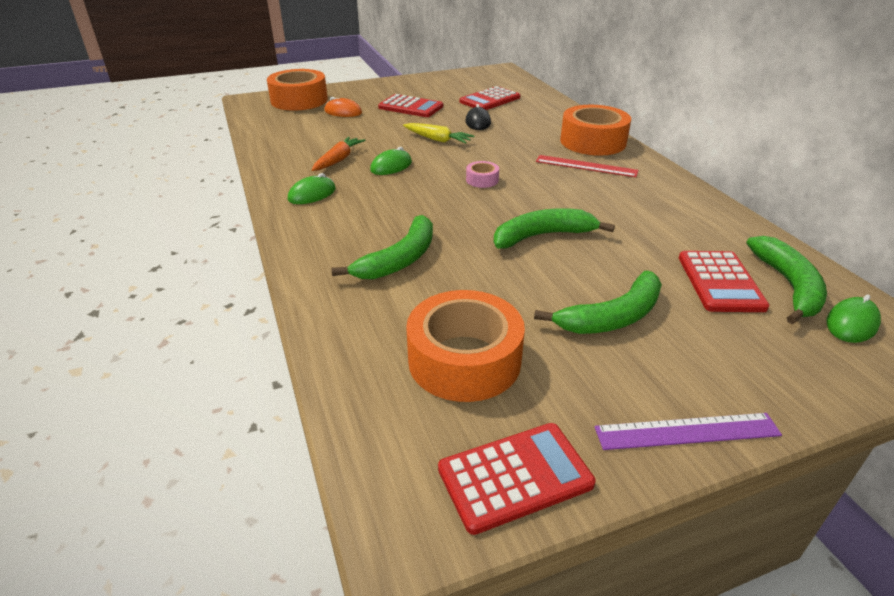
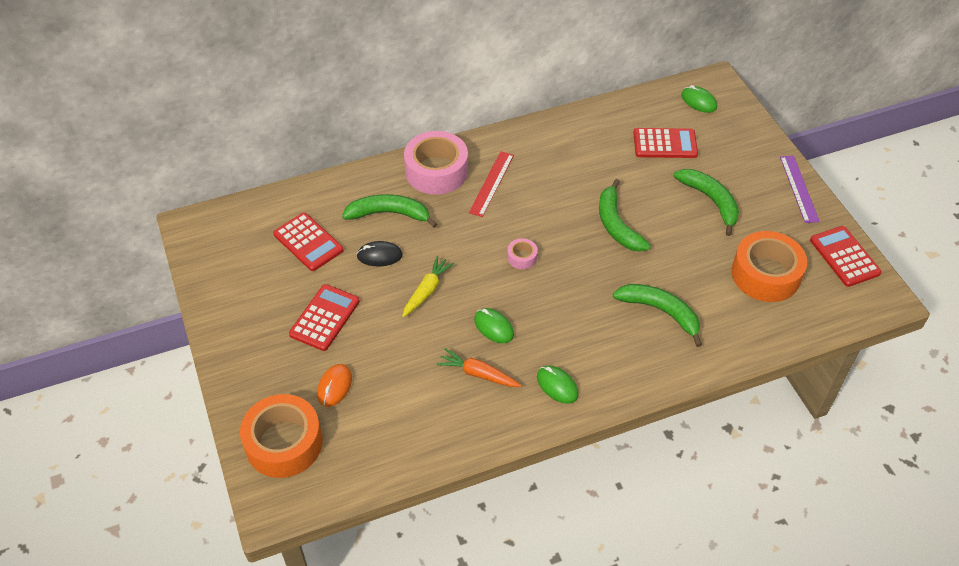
camera: 90 degrees left, 15 degrees up
(593, 142) = (436, 171): orange tape -> pink tape
(788, 286) = (665, 115): green banana -> green banana (389, 214)

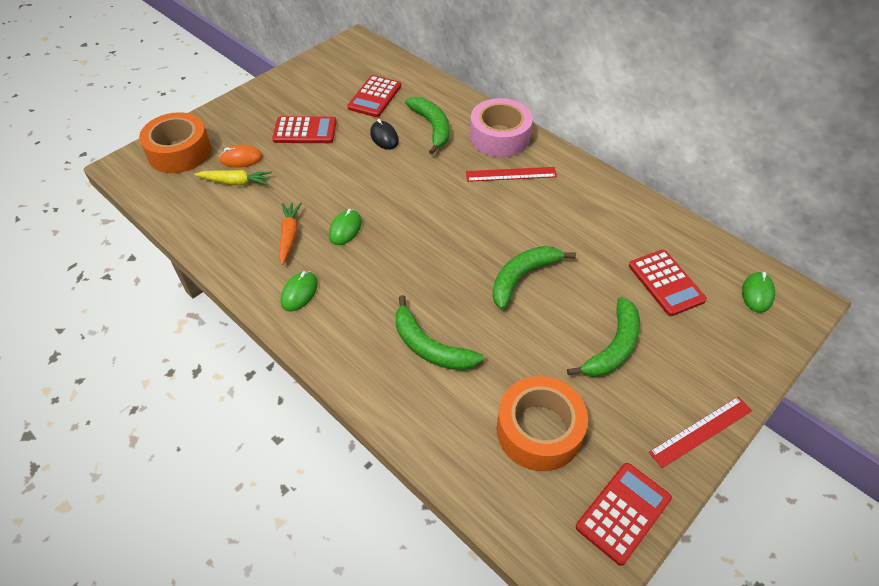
camera: 65 degrees right, 0 degrees up
(427, 291) = (363, 176): yellow carrot -> yellow carrot (236, 182)
(522, 257) = (436, 222): pink tape -> none
(661, 312) = (429, 347): green banana -> green banana turned 120 degrees clockwise
(799, 188) = (701, 431): purple ruler -> red ruler

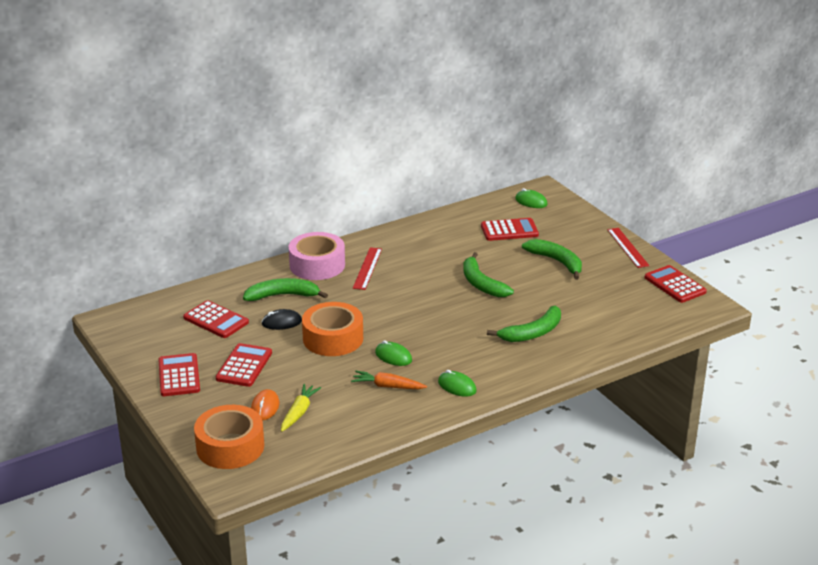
camera: 75 degrees left, 20 degrees down
(282, 98) = (179, 376): none -> red calculator
(539, 430) = (613, 302): orange tape -> orange tape (333, 338)

